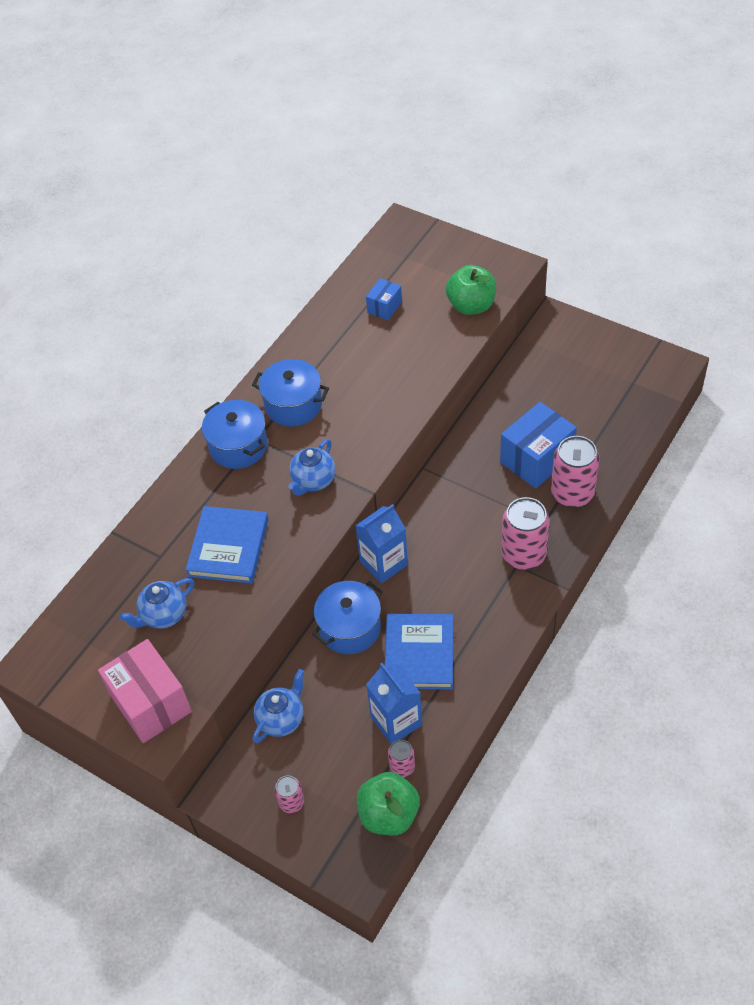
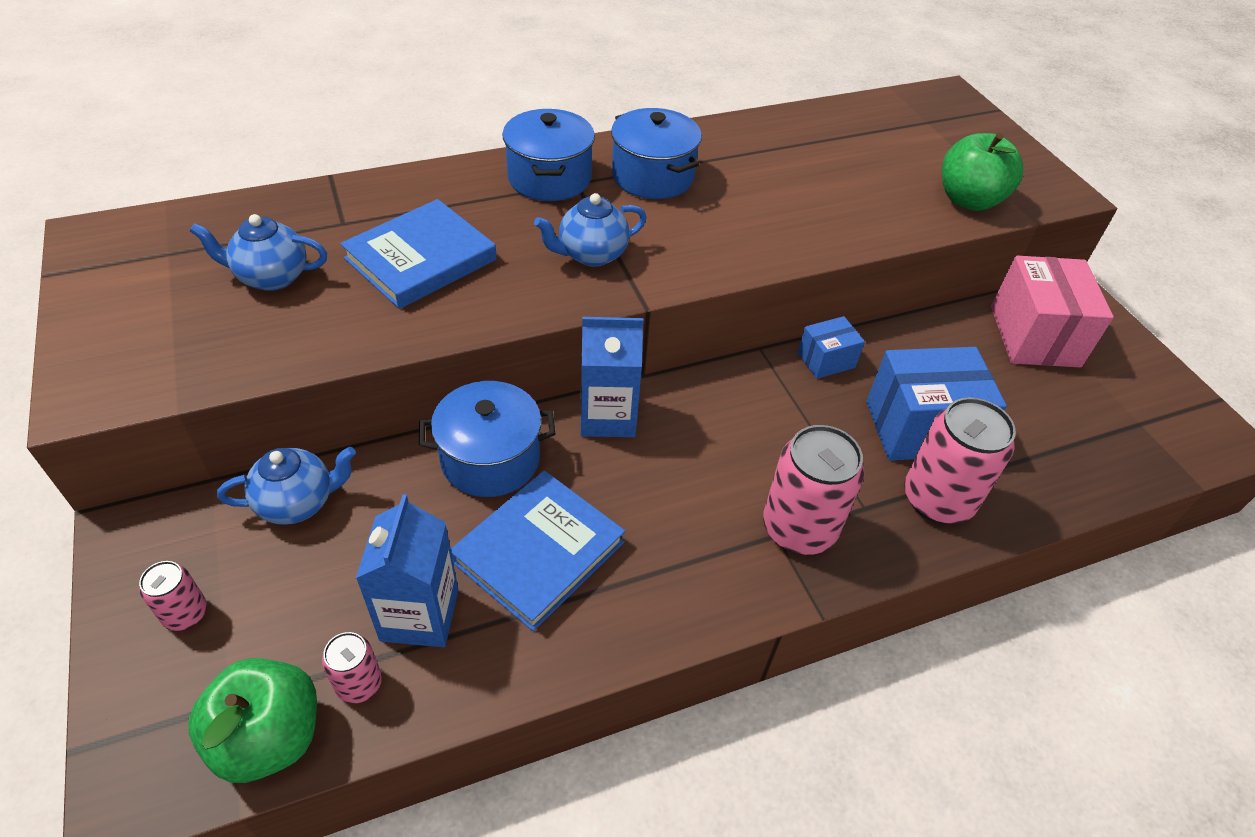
camera: 30 degrees right, 5 degrees down
(151, 703) = (136, 353): pink box -> pink box (1034, 336)
(384, 307) = (855, 149): blue box -> blue box (826, 360)

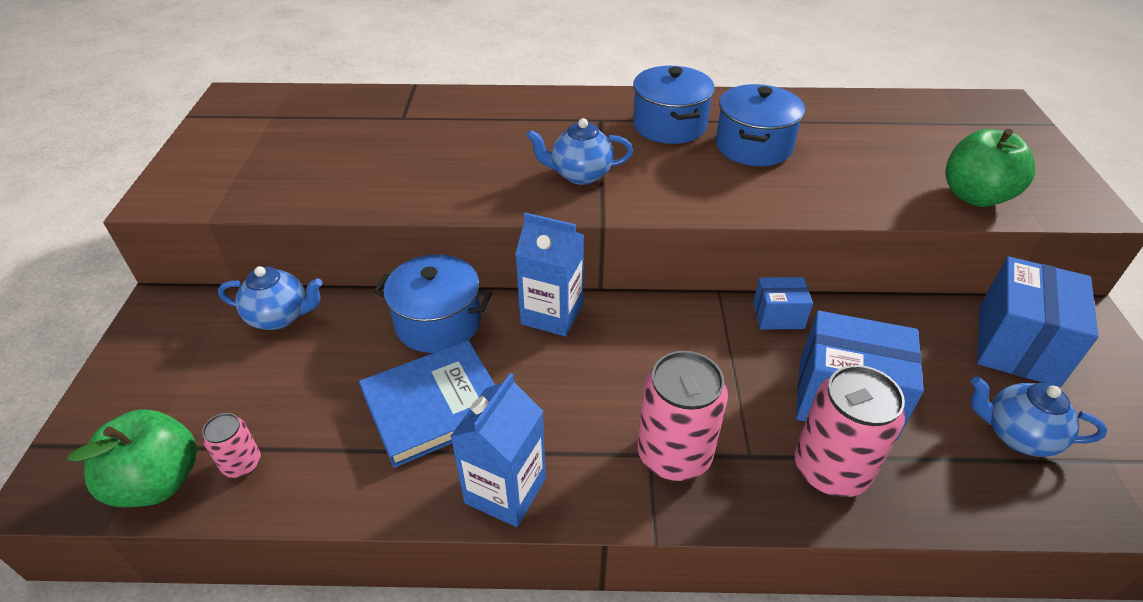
camera: 25 degrees right, 5 degrees down
(185, 614) = (160, 373): pink can -> none
(271, 277) = (329, 145): blue teapot -> blue teapot (1017, 435)
(419, 615) = (316, 426): blue carton -> blue carton (505, 491)
(421, 259) = (443, 153): blue book -> none
(549, 178) = (580, 112): blue pot -> blue pot (753, 146)
(1034, 336) = (1017, 345): pink box -> blue box

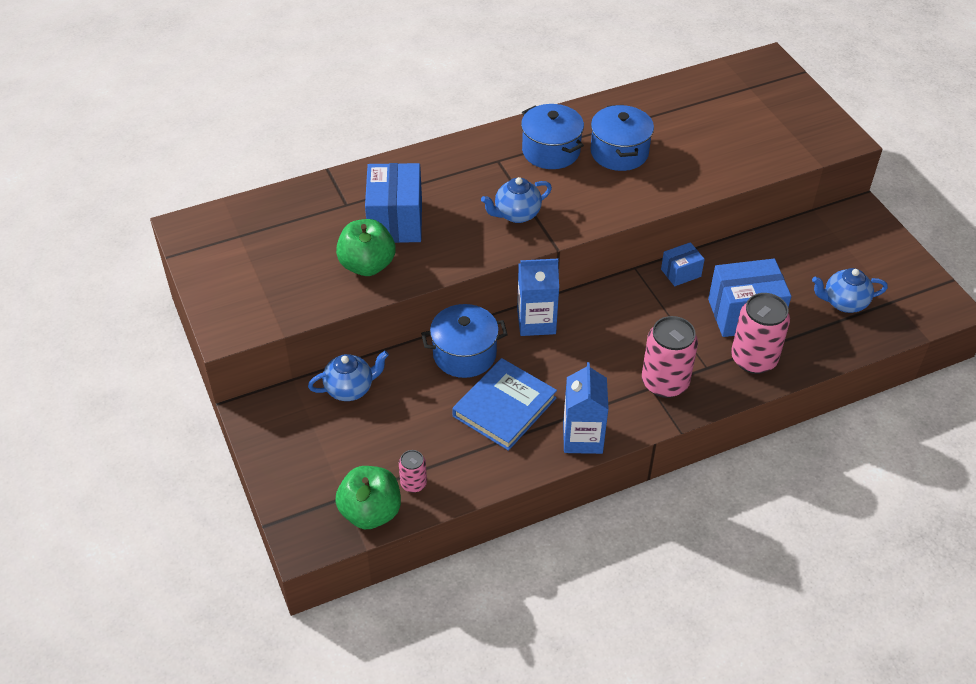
camera: 25 degrees left, 5 degrees up
(975, 196) = (775, 151): green apple -> green apple (367, 265)
(1017, 345) = (828, 244): blue box -> blue box (395, 221)

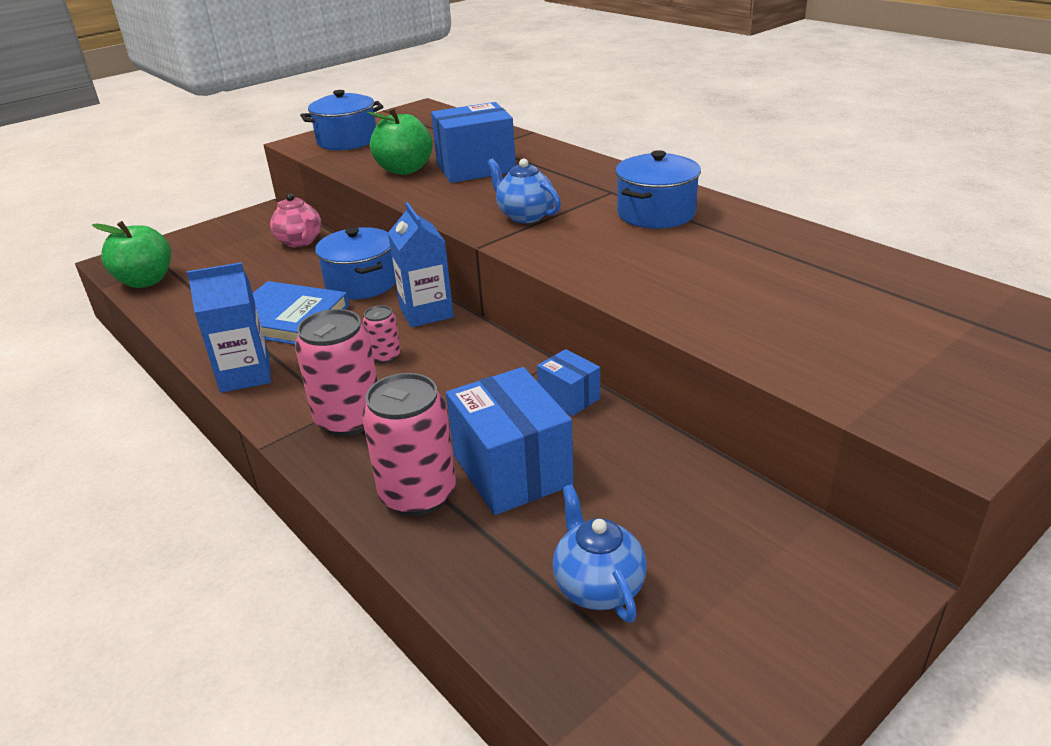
camera: 75 degrees right, 15 degrees down
(350, 389) = (300, 242): blue teapot -> pink teapot
(413, 483) = (180, 293): pink can -> pink can (385, 356)
(619, 152) = (695, 251): blue pot -> blue pot (347, 141)

